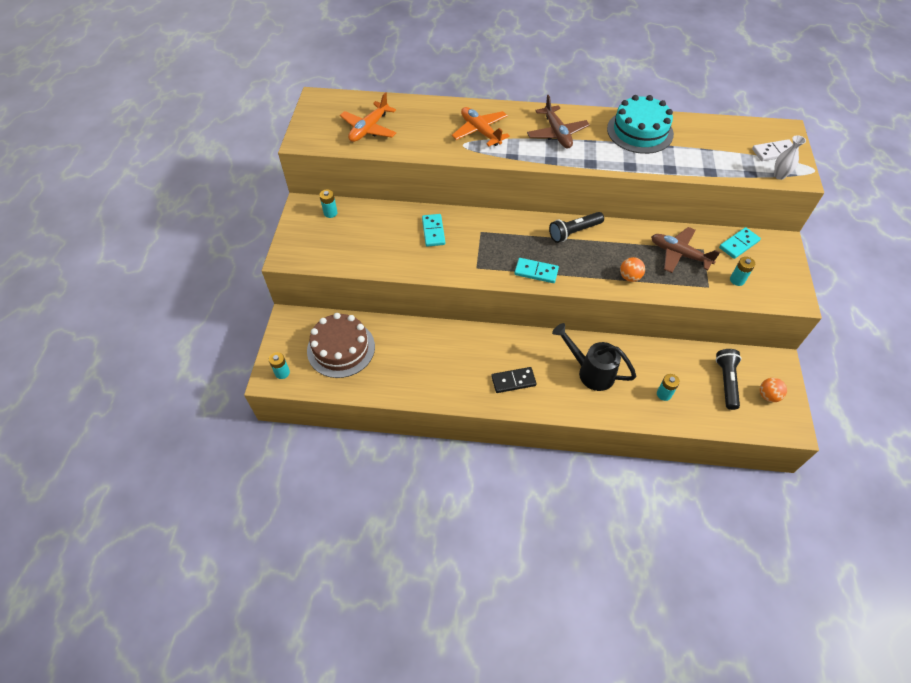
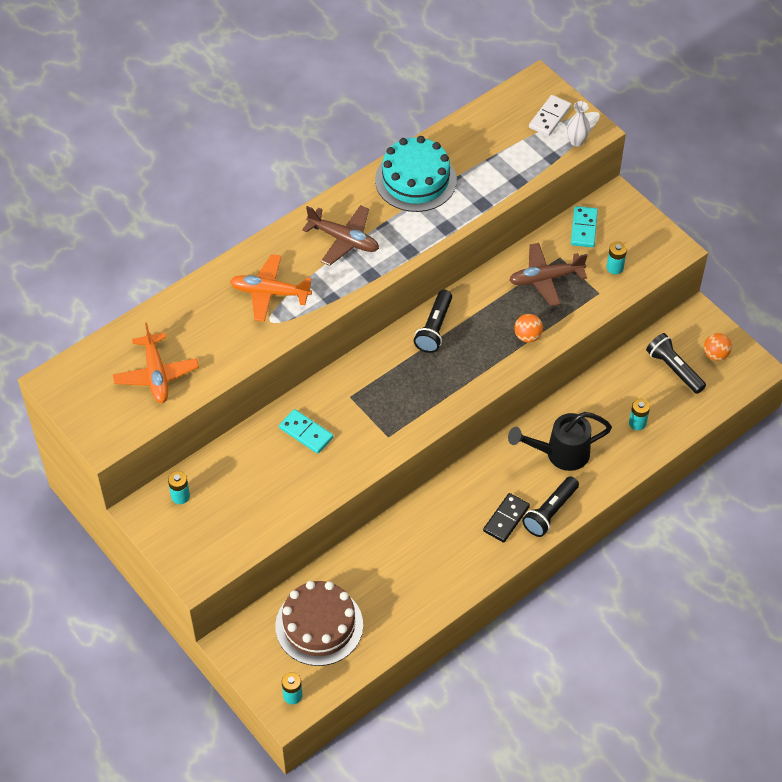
camera: 45 degrees left, 0 degrees up
(536, 272) = (444, 397): turquoise domino -> none
(545, 400) = (550, 512): none -> black flashlight

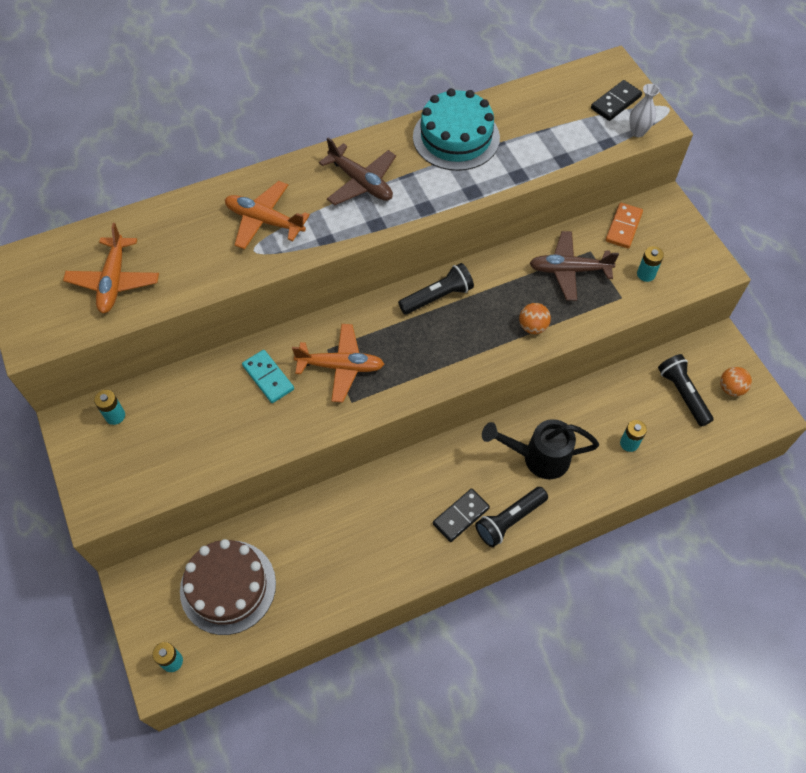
camera: 15 degrees right, 5 degrees up
(368, 409) = (341, 366): none -> orange plane
(434, 328) = (437, 297): black flashlight -> black flashlight turned 150 degrees counterclockwise
(550, 117) = (616, 102): white domino -> black domino
(583, 228) = (623, 227): turquoise domino -> orange domino

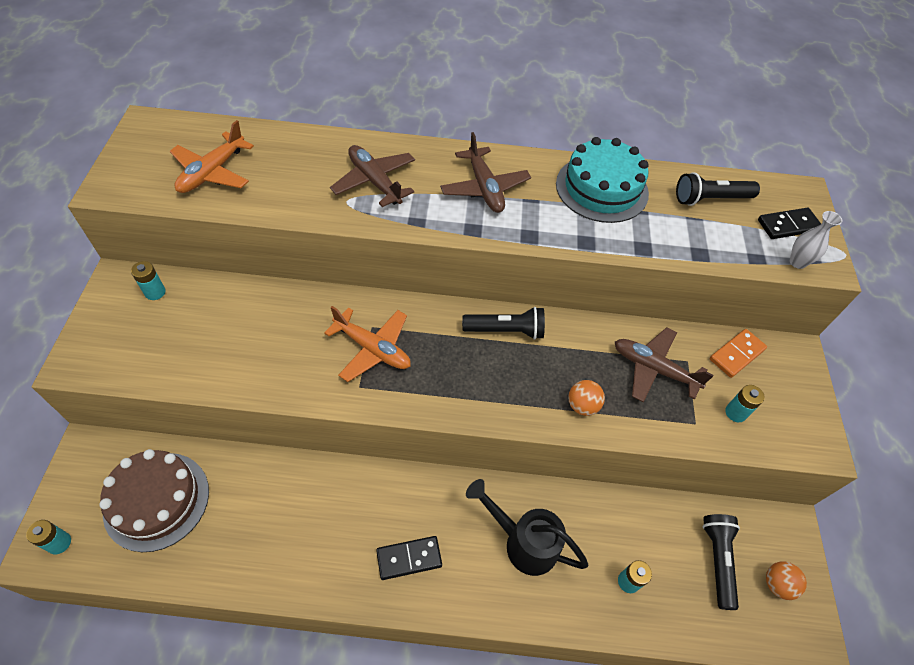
camera: 25 degrees right, 5 degrees down
(264, 221) = (375, 181): orange plane -> brown plane
(268, 377) = (302, 325): turquoise domino -> none
(509, 520) = (454, 592): black flashlight -> black flashlight (710, 199)

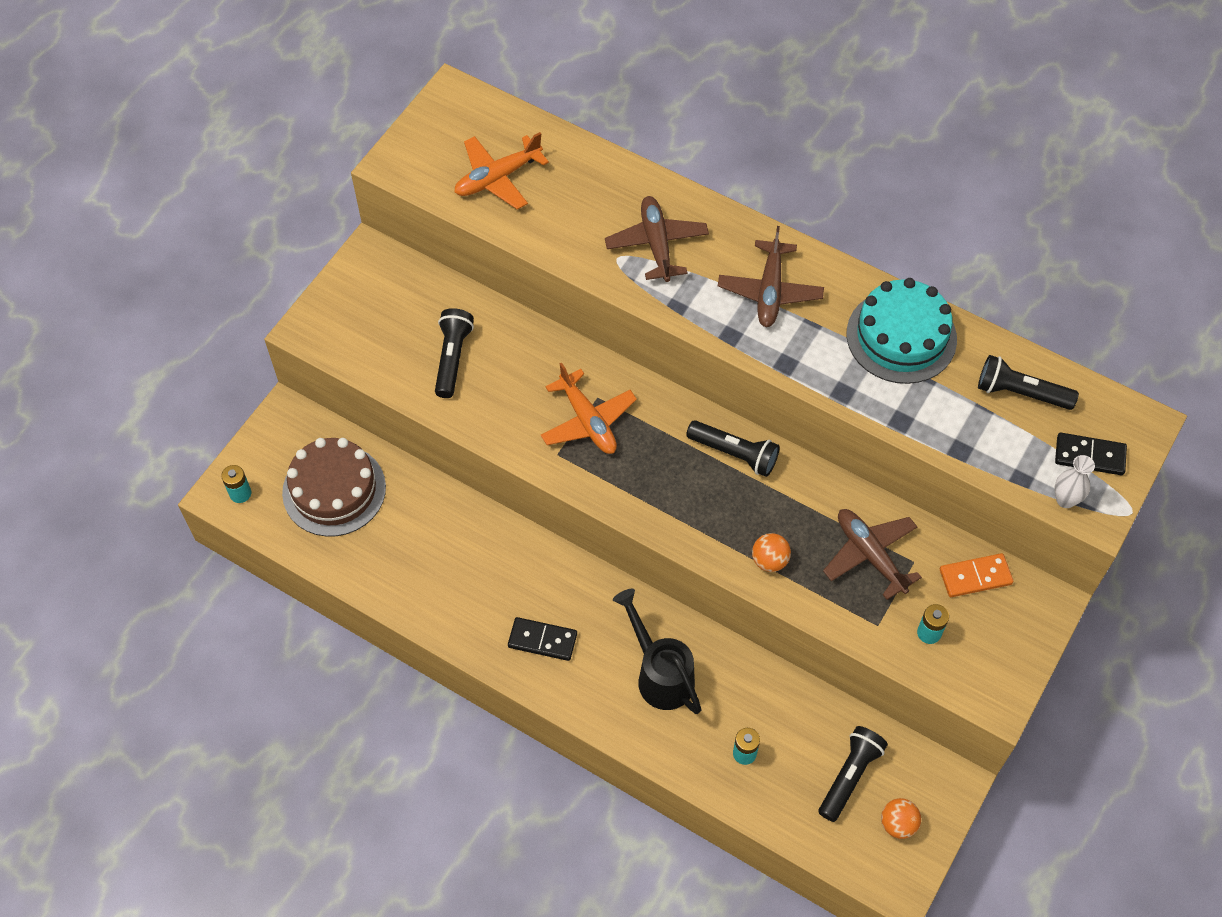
camera: 30 degrees right, 5 degrees up
(155, 292) = (401, 281): turquoise battery -> none
(228, 340) = (452, 358): none -> black flashlight

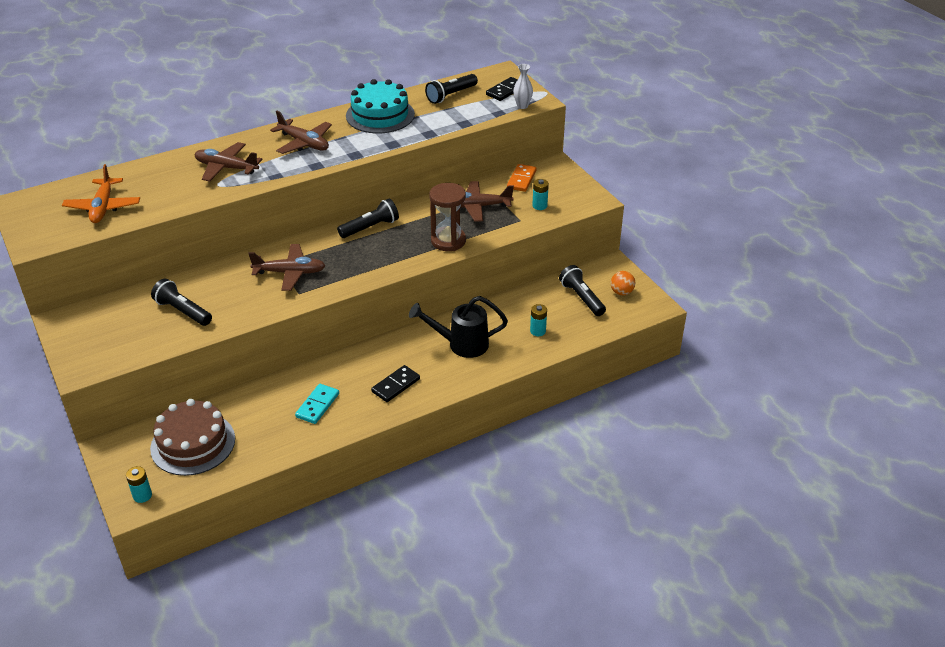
camera: 60 degrees left, 20 degrees down
(460, 576) = (317, 405): none -> turquoise domino
(588, 421) = (290, 273): orange plane -> brown plane
(769, 560) = (448, 241): orange ball -> brown hourglass

